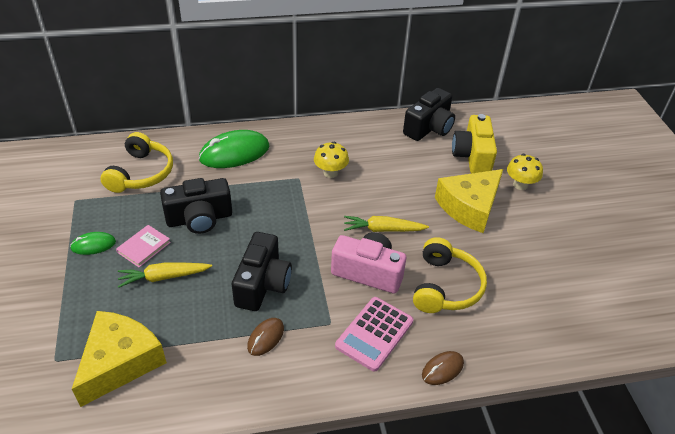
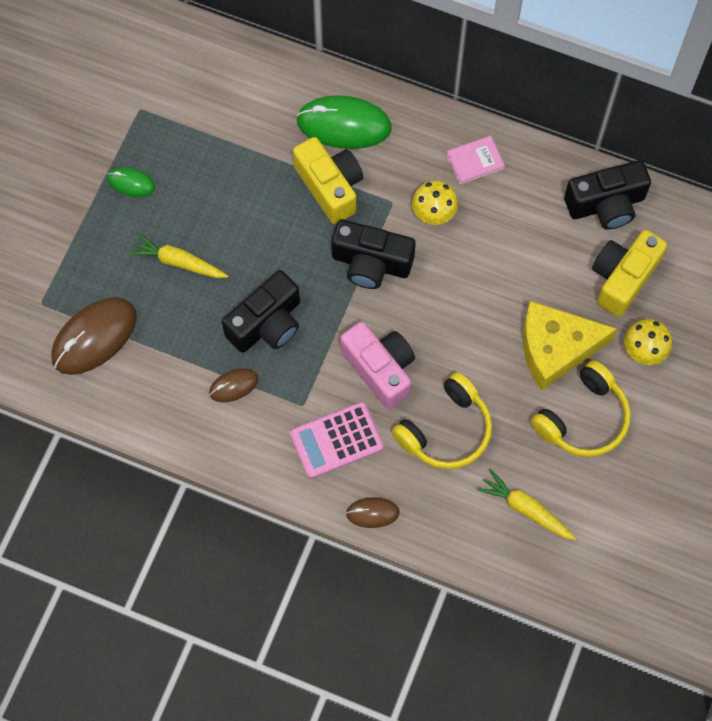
camera: 35 degrees right, 25 degrees up
(120, 362) = (94, 337): yellow cheese -> brown mouse
(141, 173) = (225, 104): yellow headphones -> yellow headphones (583, 418)
(144, 247) = (178, 213): pink book -> pink book (475, 161)
(199, 219) = (252, 204): black camera -> black camera (371, 263)
(250, 187) = (330, 187): none -> yellow camera
(383, 229) = (435, 325): yellow carrot -> yellow carrot (525, 509)

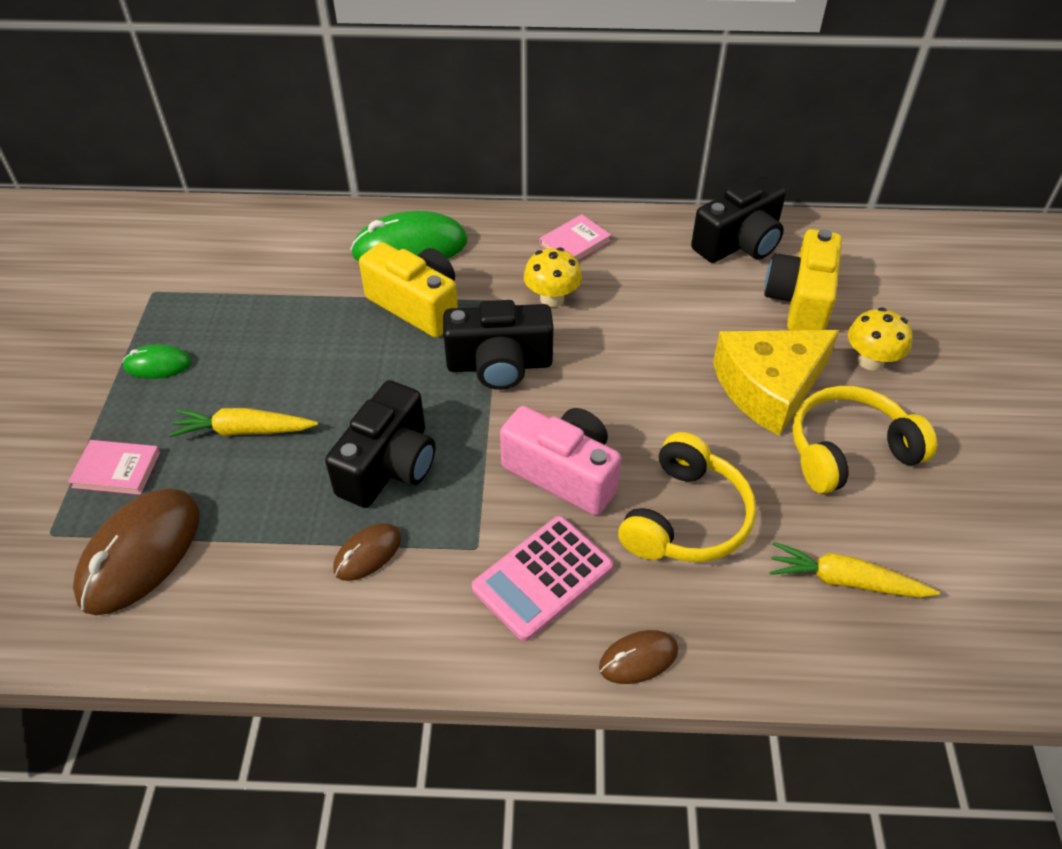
camera: 20 degrees left, 20 degrees down
(89, 266) = (116, 469): none -> pink book
(583, 418) = (849, 451): yellow headphones -> yellow headphones turned 135 degrees counterclockwise

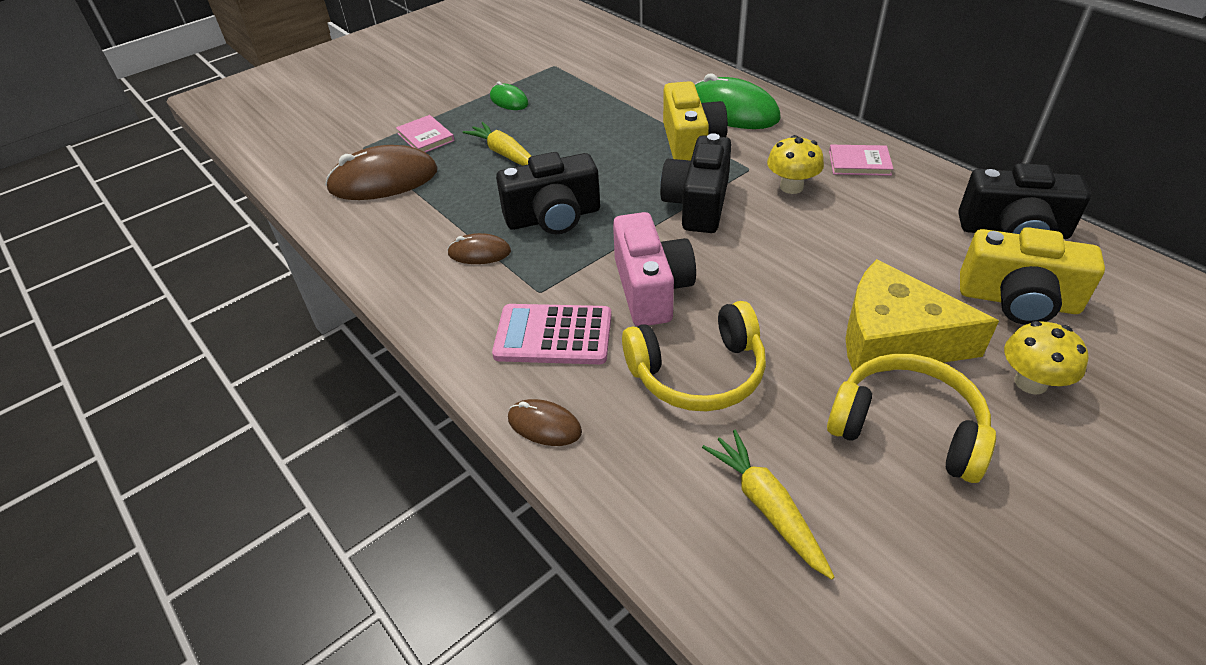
camera: 50 degrees right, 5 degrees down
(499, 364) = (698, 204): black camera -> black camera turned 60 degrees clockwise
(800, 301) = (1018, 300): yellow camera -> yellow camera turned 135 degrees counterclockwise

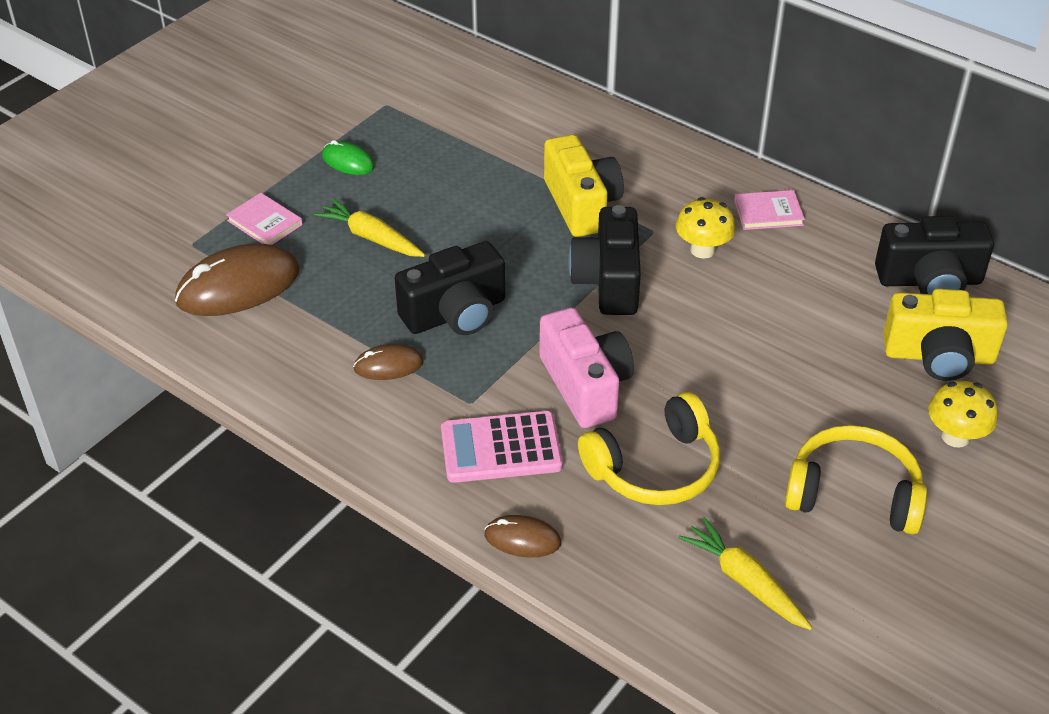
camera: 15 degrees left, 0 degrees up
(732, 111) = (617, 155): green mouse -> none
(893, 339) = (830, 410): yellow cheese -> none

